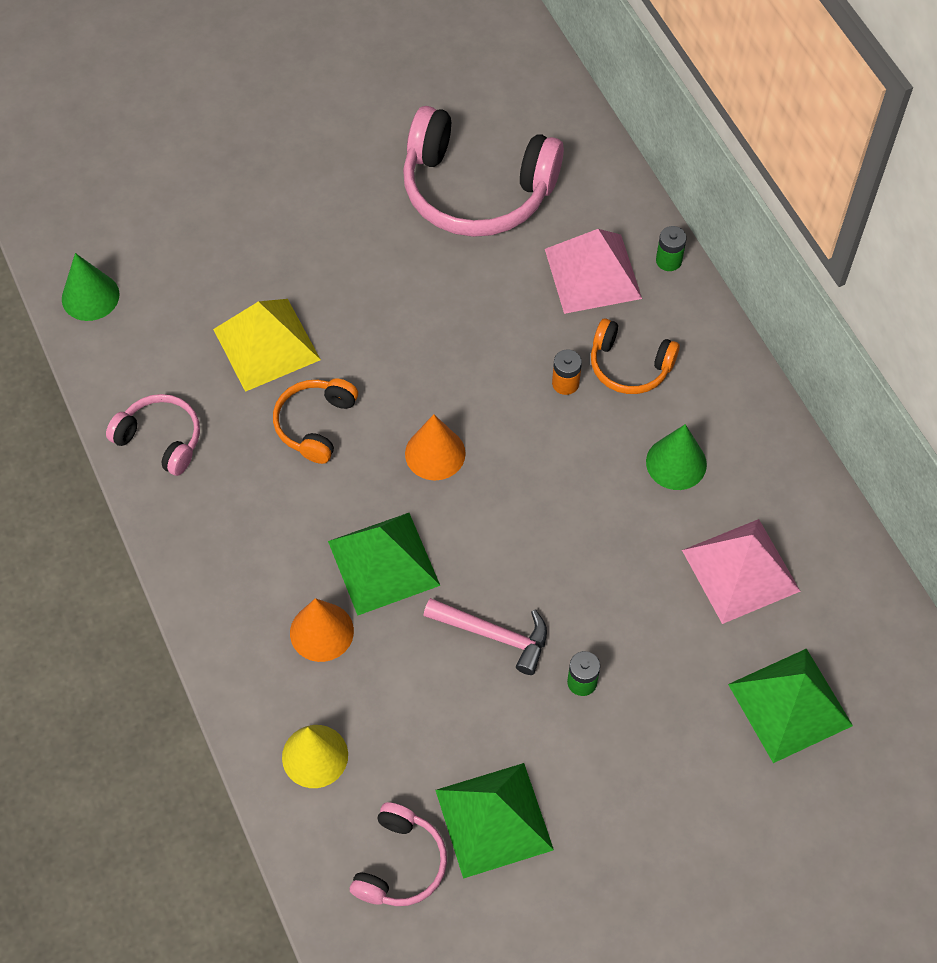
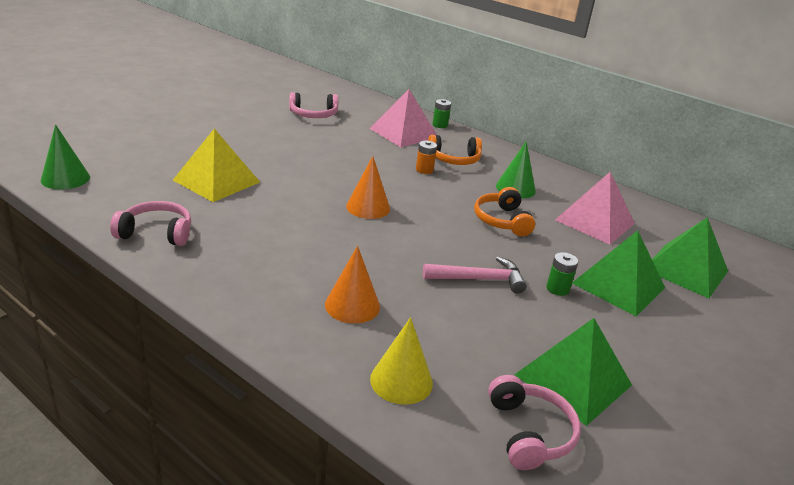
camera: 30 degrees left, 30 degrees down
(315, 424) = (275, 208): orange headphones -> orange headphones (502, 220)
(383, 563) = (372, 261): green pyramid -> green pyramid (618, 285)
(476, 190) = (313, 114): pink headphones -> pink headphones, size x0.52

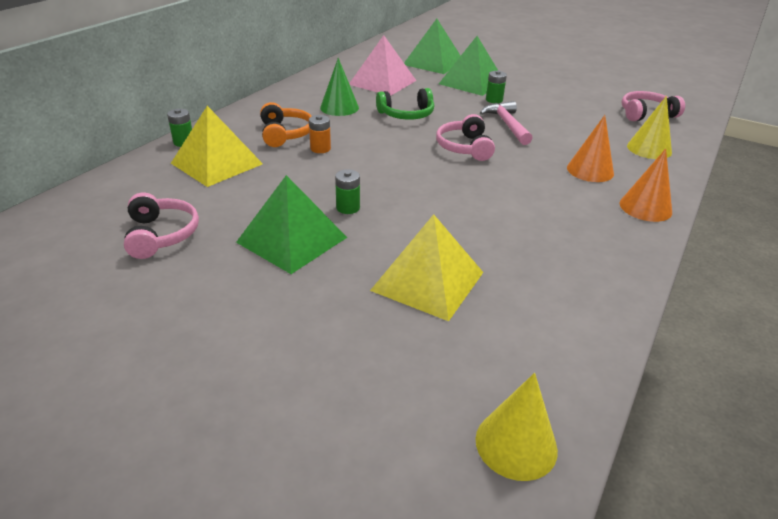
camera: 95 degrees left, 5 degrees up
(65, 178) = (516, 444): green cone -> yellow cone
(156, 233) = (581, 297): pink headphones -> pink headphones (465, 147)
(323, 168) = (348, 208): none -> green battery
(368, 207) = (426, 174): orange cone -> orange cone (645, 207)
(403, 133) = (217, 163): pink pyramid -> yellow pyramid
(502, 220) = (406, 114): orange headphones -> green headphones
(573, 379) = (588, 101): green pyramid -> green pyramid (292, 240)

